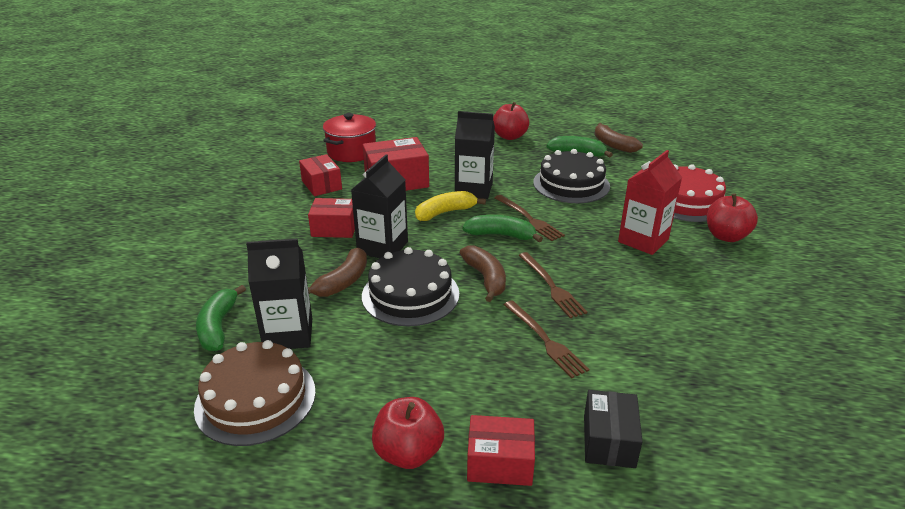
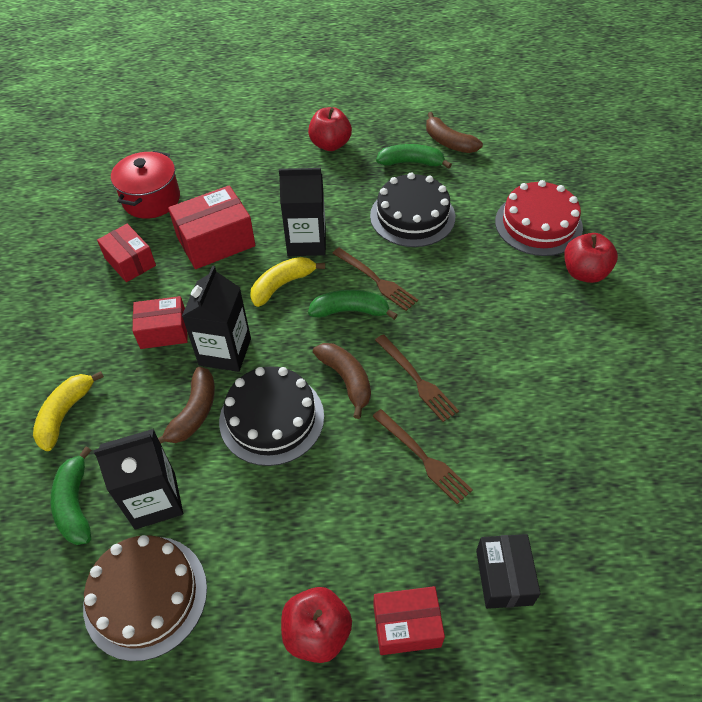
camera: 10 degrees left, 20 degrees up
(233, 268) = (65, 414): none -> yellow banana
(643, 240) = (501, 293): red carton -> none

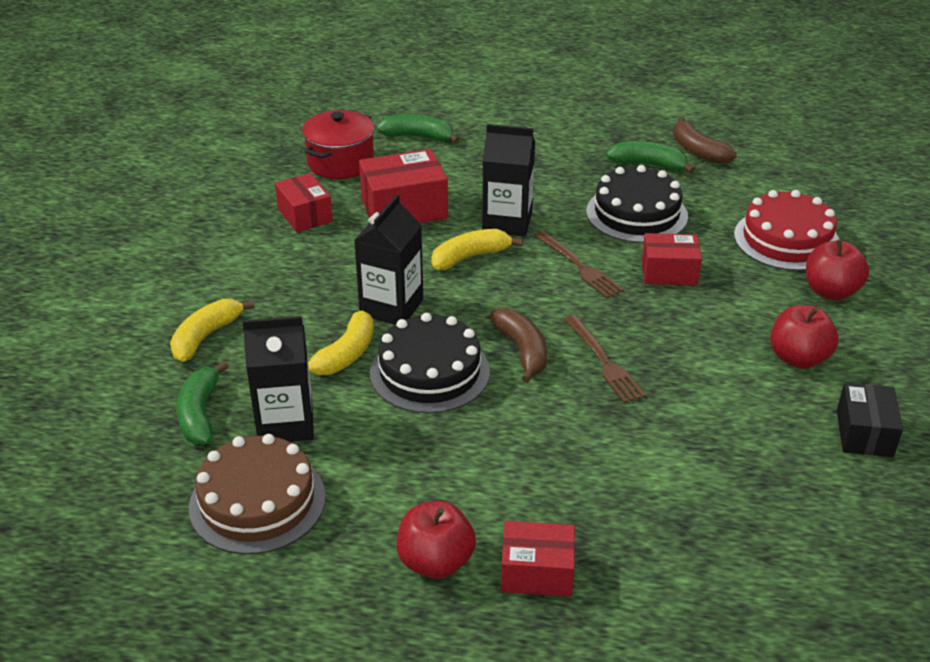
camera: 10 degrees right, 15 degrees down
(164, 331) = (328, 280): red box -> red box (669, 272)
(194, 412) = (345, 355): brown banana -> yellow banana
(330, 144) = (556, 137): red apple -> red apple (798, 358)
(350, 311) = (542, 290): green banana -> green banana (418, 137)
(423, 458) = (593, 431): brown fork -> none
(504, 577) = (659, 549): black box -> black box (864, 433)

